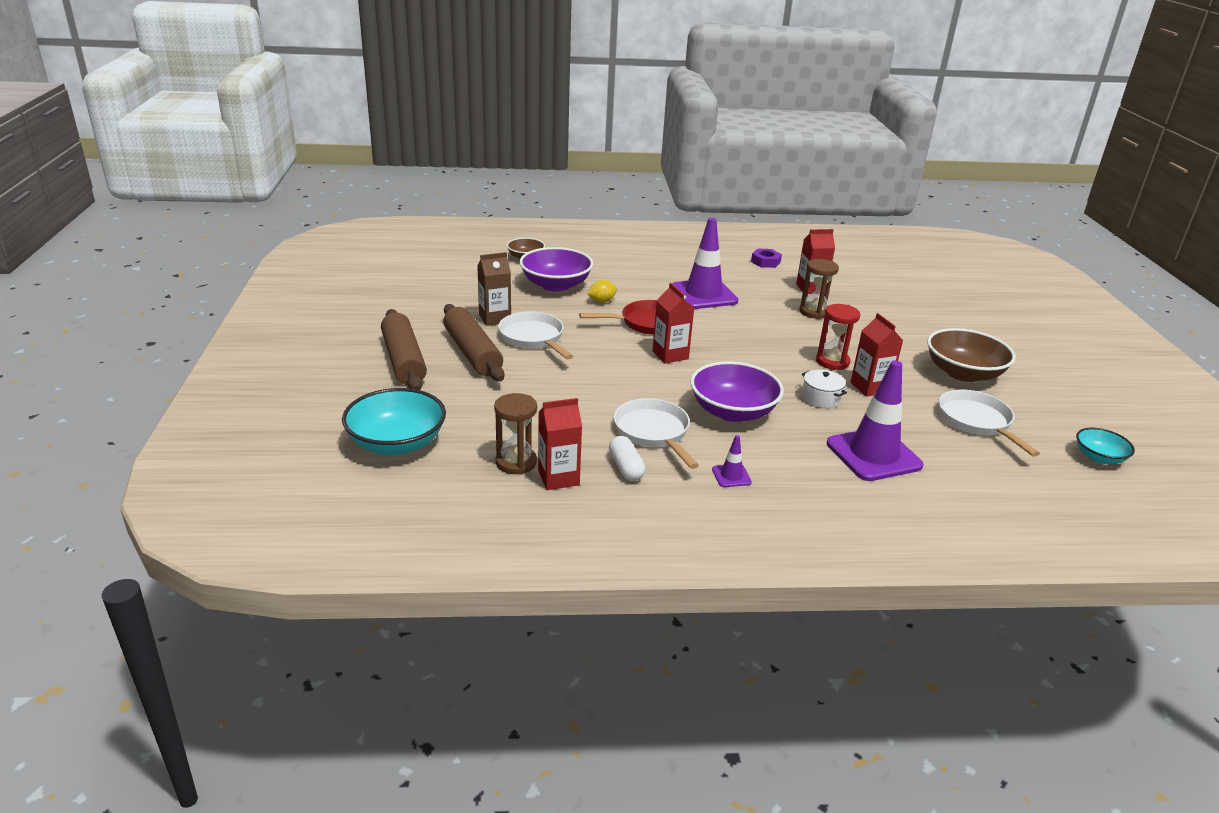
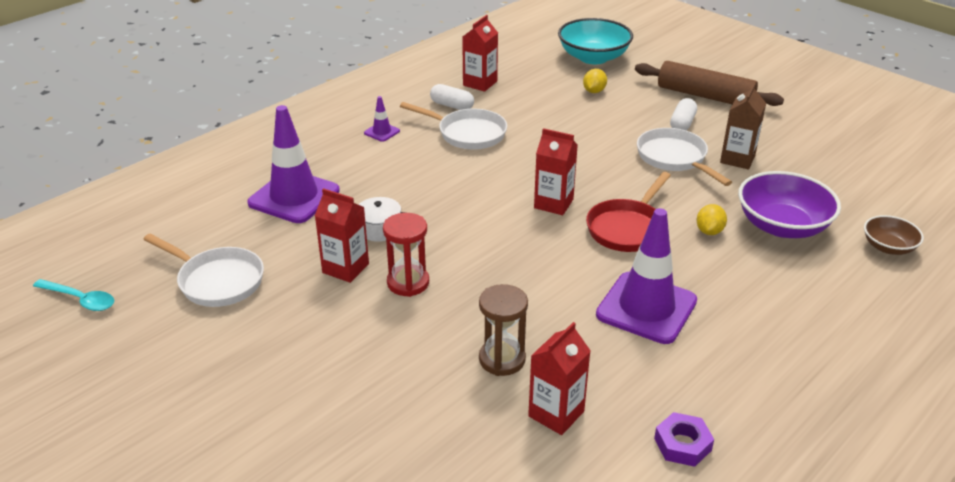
camera: 140 degrees right, 5 degrees up
(472, 353) = (682, 123): brown rolling pin -> white capsule
(475, 411) = (594, 91): none -> yellow lemon
(516, 462) = (516, 79): brown hourglass -> none
(533, 338) = (674, 158): white pan -> white pan turned 135 degrees counterclockwise
(733, 412) = (435, 177): purple bowl -> none
(963, 373) = (257, 350): brown bowl -> none
(1099, 457) = (80, 300): turquoise bowl -> turquoise spoon

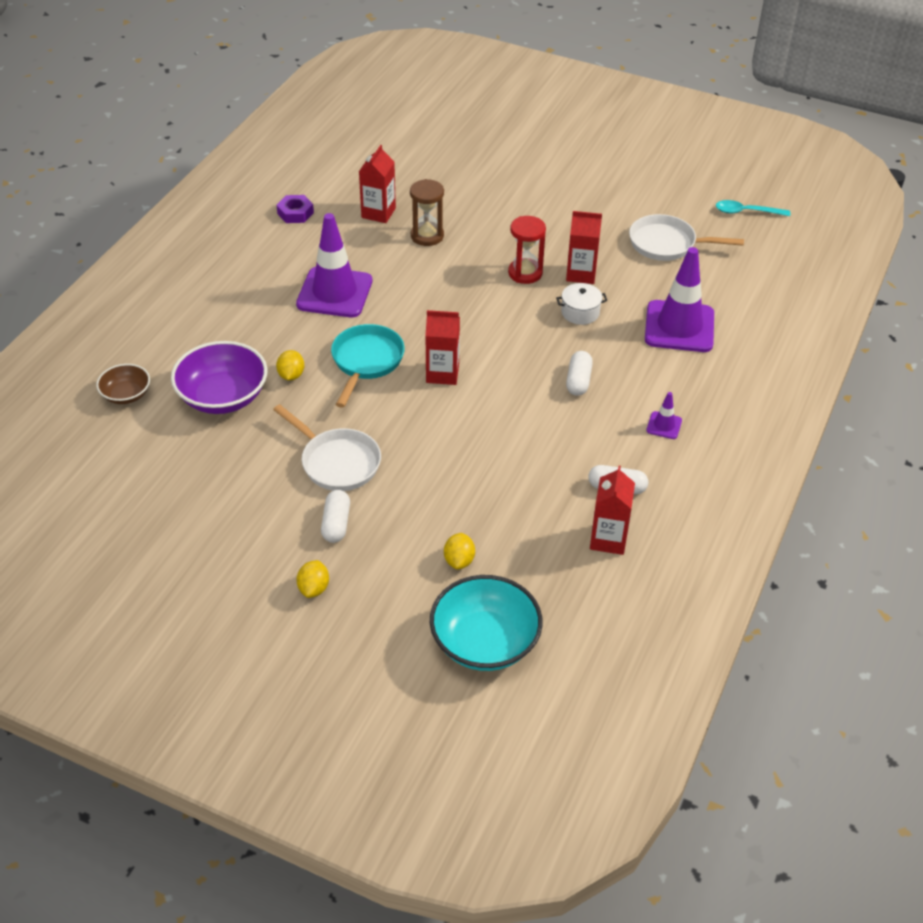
camera: 160 degrees right, 10 degrees up
(428, 174) = (578, 381): none -> white capsule
(468, 134) = (572, 445): white pan -> none
(627, 228) = (366, 361): red pan -> turquoise pan
(705, 96) = (314, 588): brown rolling pin -> yellow lemon
(737, 159) = (268, 478): brown carton -> none

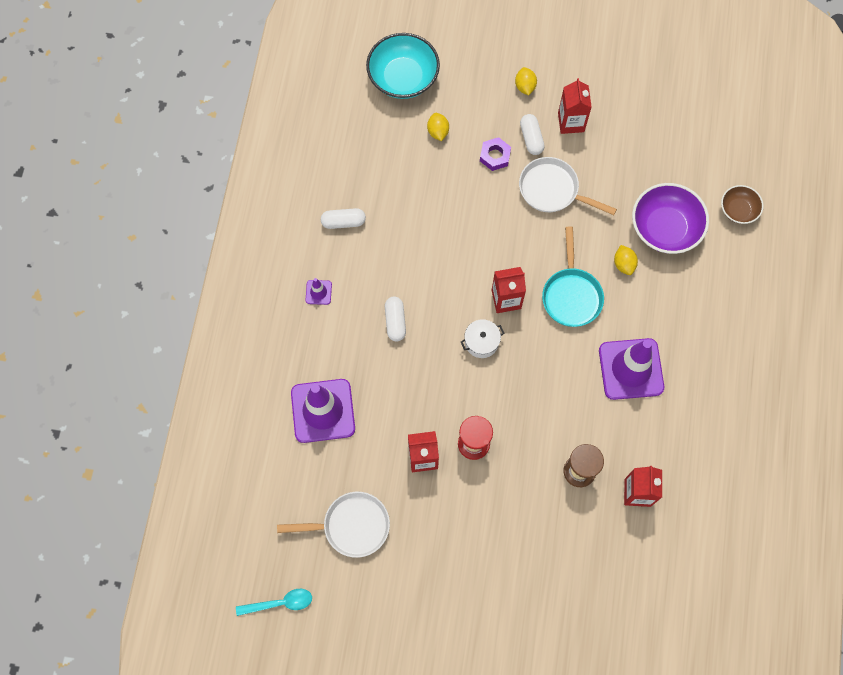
camera: 165 degrees right, 25 degrees up
(295, 213) = (714, 469): purple nut -> purple nut (495, 156)
(580, 312) = (412, 405): white pot -> white pot (481, 342)
(608, 539) = (341, 175): red carton -> red carton (571, 122)

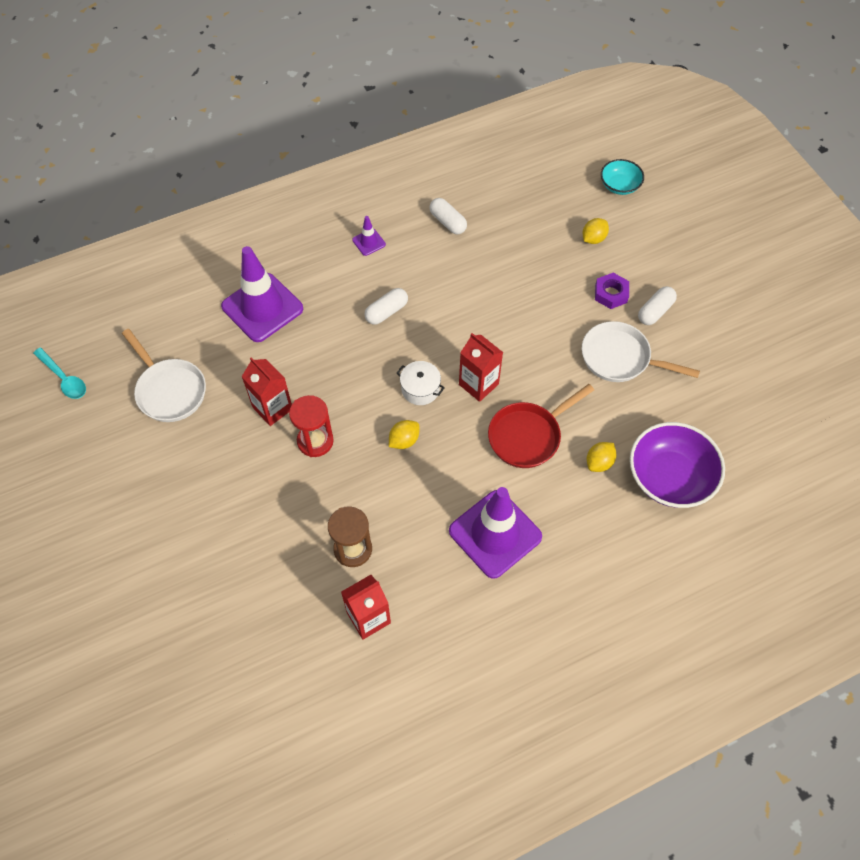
camera: 55 degrees right, 10 degrees down
(403, 78) = (619, 186): turquoise bowl -> turquoise bowl, size x0.56
(525, 86) = (701, 277): yellow lemon -> yellow lemon (404, 440)
(552, 190) = (620, 358): white pan -> white pan turned 60 degrees counterclockwise
(571, 122) = (702, 333): red carton -> none
(571, 295) = (528, 436): turquoise pan -> red pan
(738, 210) = (752, 534): brown bowl -> none

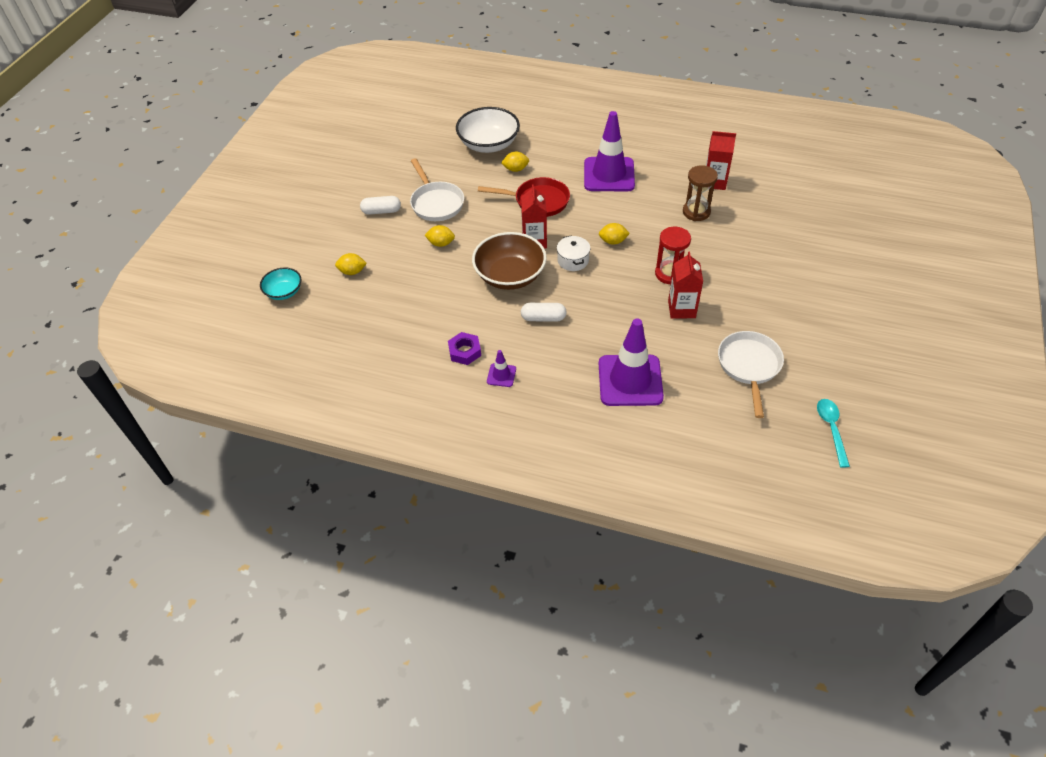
camera: 135 degrees left, 10 degrees down
(447, 222) = (428, 349): white capsule -> none
(459, 331) = (510, 275): none -> brown bowl
(558, 318) = (441, 243): none -> yellow lemon
(611, 294) = (391, 235): purple nut -> purple nut (464, 351)
(669, 477) = (489, 144): purple bowl -> white bowl

